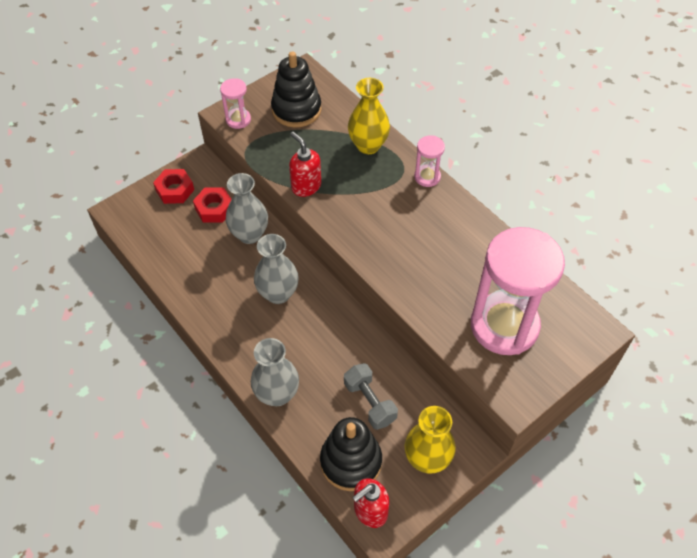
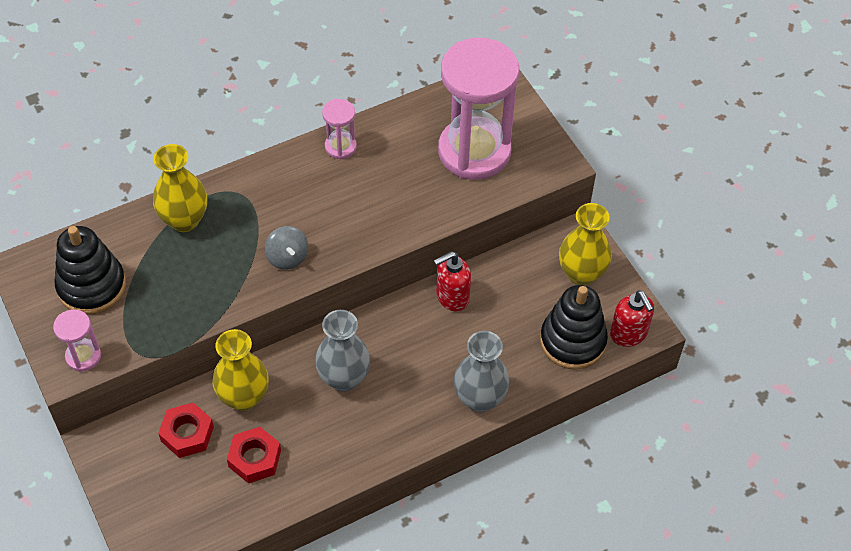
camera: 80 degrees left, 0 degrees up
(175, 190) = (137, 479): red nut -> red nut (254, 458)
(249, 234) = (244, 397): grey vase -> yellow vase
(306, 186) = (228, 296): red soap dispenser -> red soap dispenser (452, 297)
(351, 214) = (287, 257): none -> grey spinning top
(369, 402) = (508, 311): grey dumbbell -> none
(427, 177) = (255, 172): pink hourglass -> pink hourglass (340, 147)

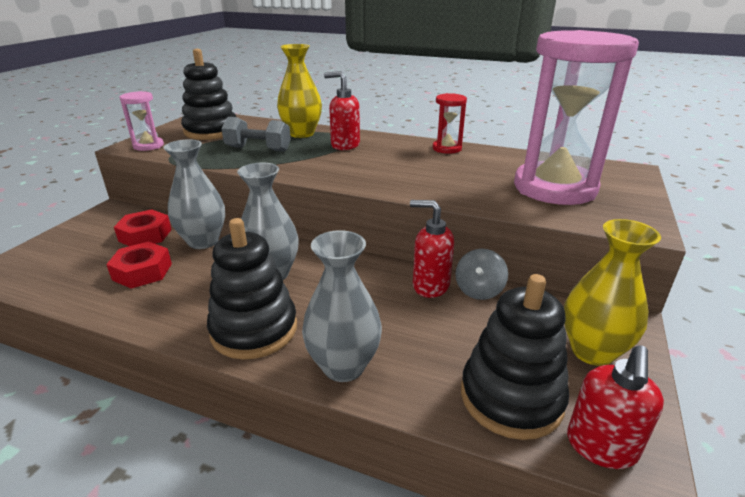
camera: 50 degrees right, 25 degrees down
(191, 276) = (258, 149): none -> grey dumbbell
(244, 397) = (203, 241): yellow vase -> grey vase
(253, 209) = (345, 145): none -> red soap dispenser
(287, 257) = (323, 167): grey spinning top -> grey spinning top (479, 290)
(340, 147) = (447, 148): pink hourglass -> red hourglass
(401, 424) = (254, 329): none -> black stacking toy

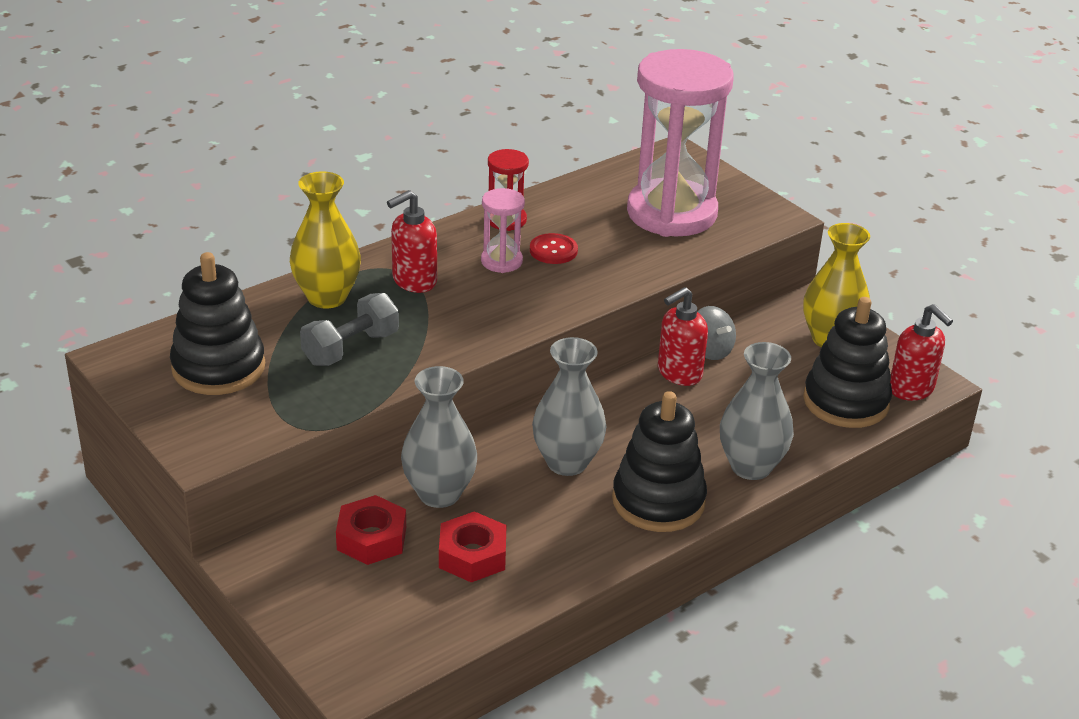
camera: 60 degrees left, 5 degrees up
(148, 146) = (223, 436): pink hourglass -> pink hourglass (501, 261)
(437, 167) = (553, 250): none -> red button

